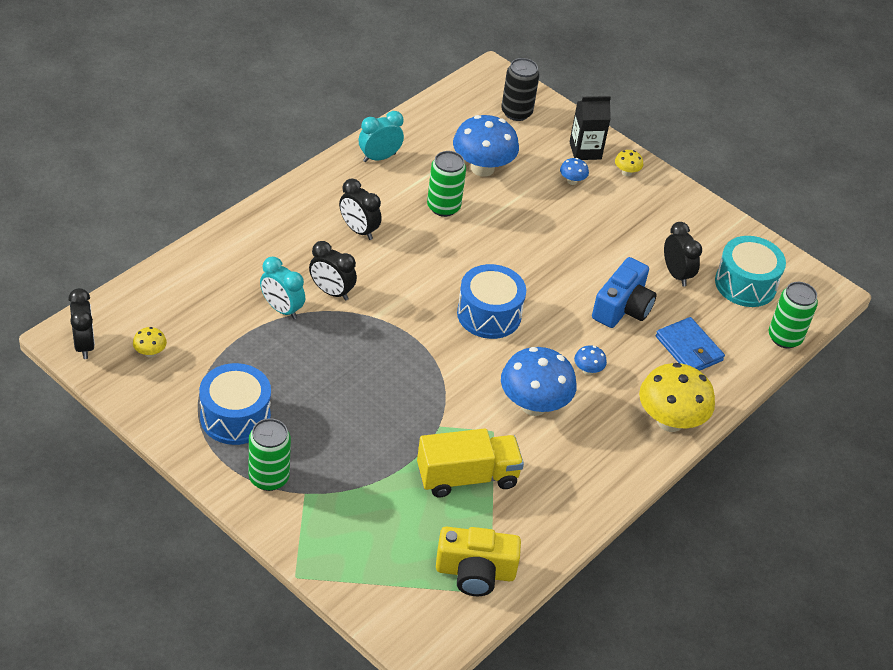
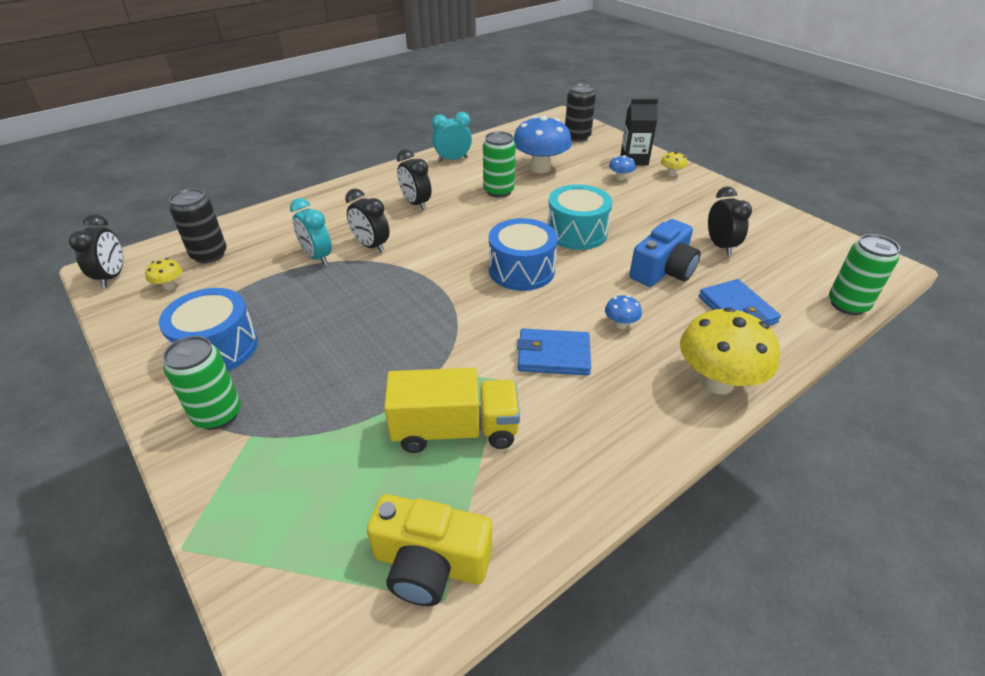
camera: 15 degrees right, 5 degrees down
(168, 312) = (209, 255): none -> black can
(533, 405) = (553, 355): blue mushroom -> blue wallet
(745, 284) = (795, 257): turquoise drum -> turquoise drum (576, 232)

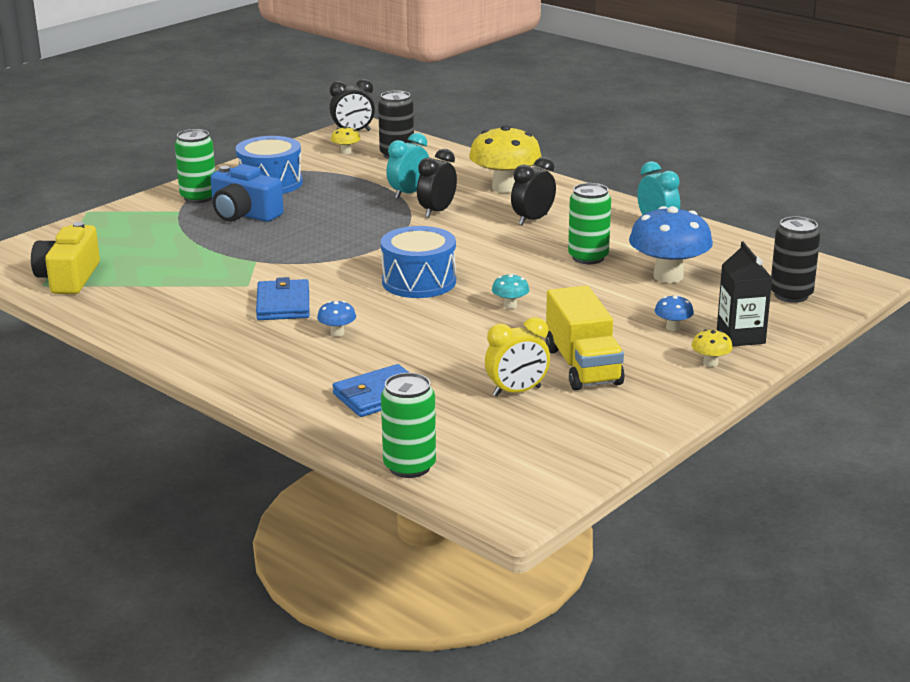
camera: 80 degrees right, 15 degrees down
(455, 430) = (187, 273): yellow truck -> yellow truck (582, 366)
(576, 232) = (510, 305): turquoise drum -> turquoise mushroom
(663, 270) = (445, 355): blue camera -> blue camera (244, 214)
(717, 382) = (256, 379): yellow mushroom -> yellow mushroom (505, 188)
(720, 246) = (517, 392): black clock -> yellow clock

